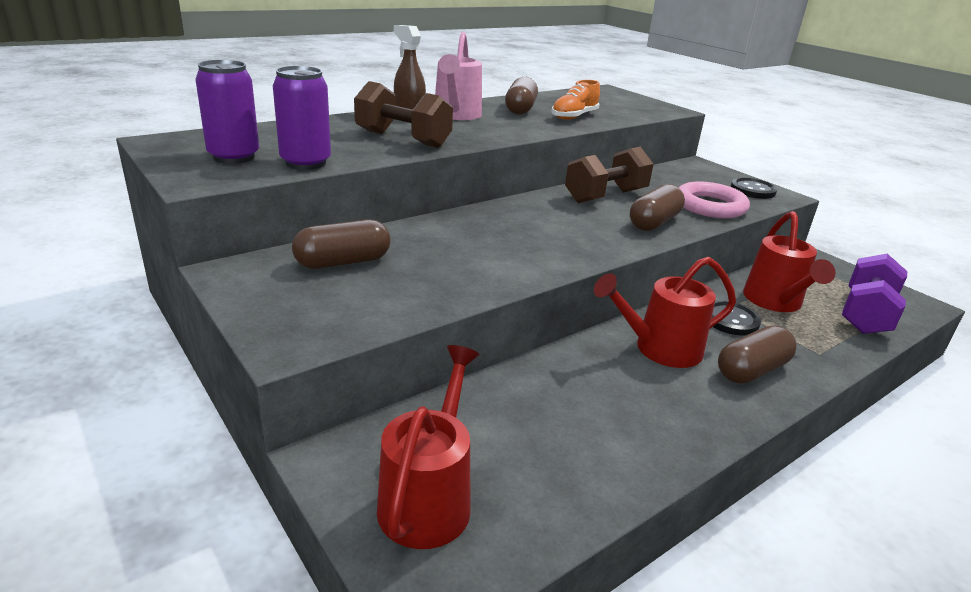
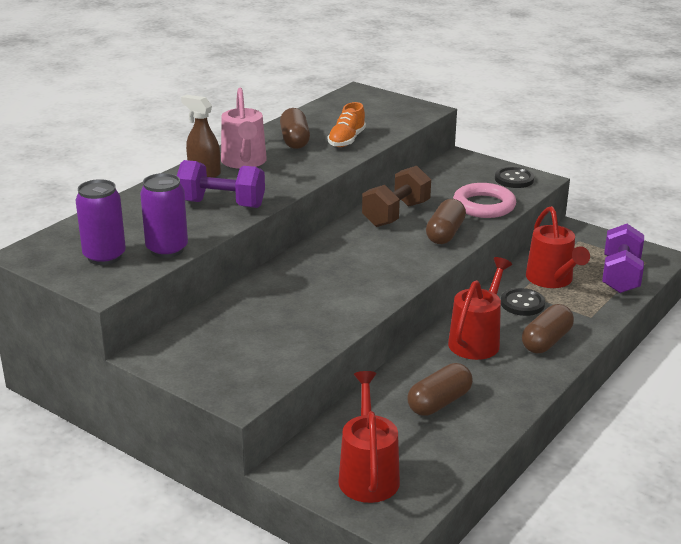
camera: 15 degrees left, 0 degrees up
(343, 262) = (228, 326): brown capsule -> brown capsule (439, 402)
(403, 139) = (222, 204): brown dumbbell -> purple dumbbell
(659, 349) = (477, 340): red watering can -> red watering can turned 150 degrees clockwise

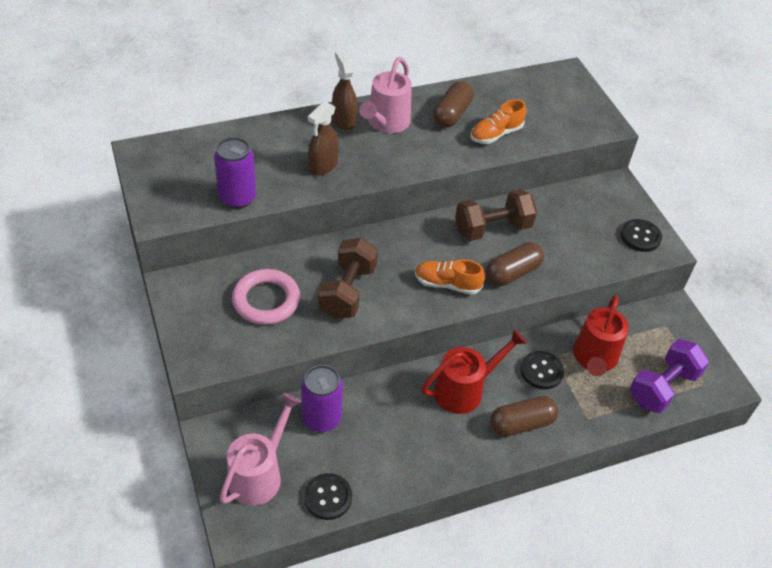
camera: 30 degrees right, 20 degrees up
(104, 256) = (188, 183): purple can -> purple can (321, 419)
(222, 204) = (323, 166): purple dumbbell -> brown spray bottle
(322, 296) = (347, 291): none -> brown dumbbell
(368, 474) = (259, 474): red watering can -> pink watering can
(401, 259) = (447, 284): none -> orange shoe
(439, 402) = (374, 436): brown capsule -> none
(448, 460) = (328, 497): none -> black button
(484, 205) = (580, 256): pink ring -> pink ring (266, 300)

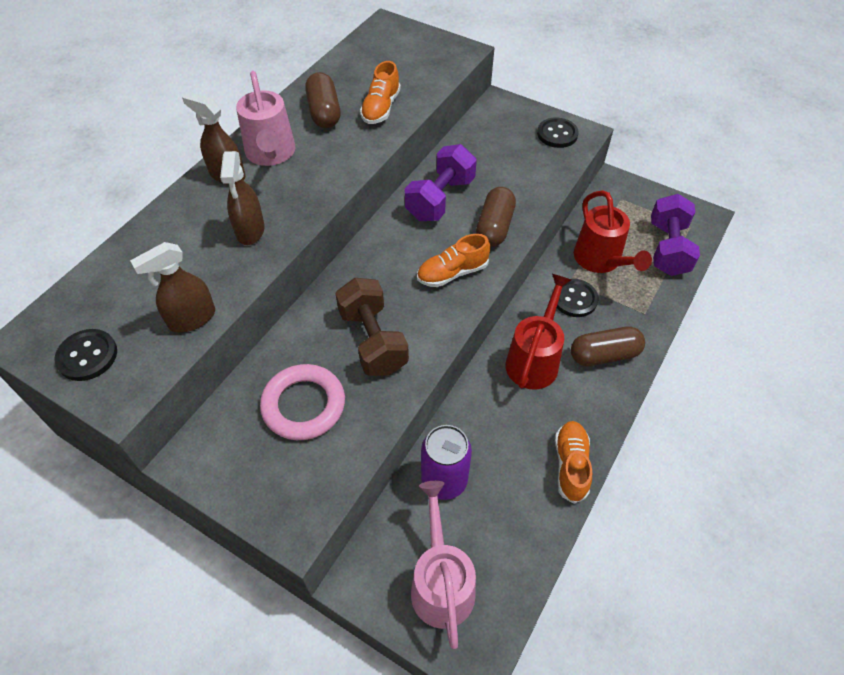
camera: 35 degrees left, 5 degrees up
(237, 198) = (192, 319): purple can -> brown spray bottle
(328, 497) = (522, 551): black button -> black button (87, 356)
(416, 473) = (570, 465): none -> orange shoe
(492, 228) = (440, 199): brown dumbbell -> purple dumbbell
(521, 423) = (604, 355): brown capsule -> brown capsule turned 45 degrees clockwise

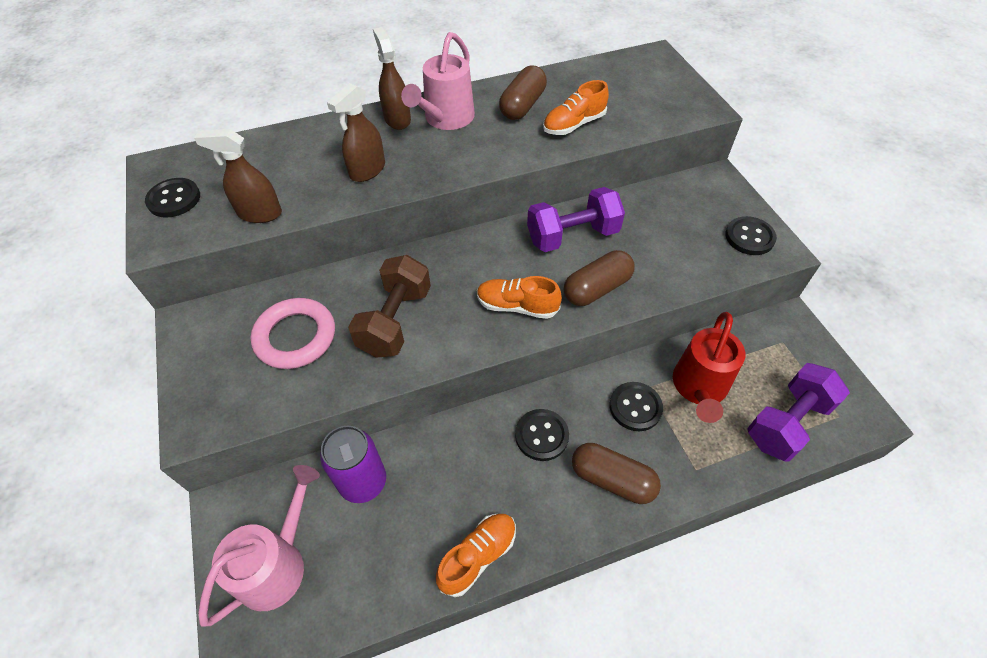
camera: 40 degrees right, 0 degrees up
(534, 359) = (541, 435): red watering can -> black button

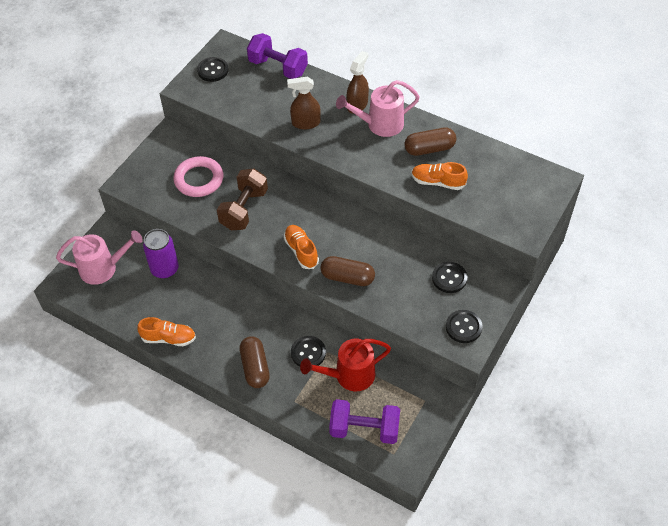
camera: 50 degrees right, 0 degrees up
(259, 213) = (236, 107): brown spray bottle -> none
(395, 321) = (244, 209): brown dumbbell -> brown dumbbell turned 45 degrees counterclockwise
(541, 435) = (253, 322): black button -> black button (449, 278)
(572, 236) = (376, 243): purple dumbbell -> purple dumbbell (278, 67)

